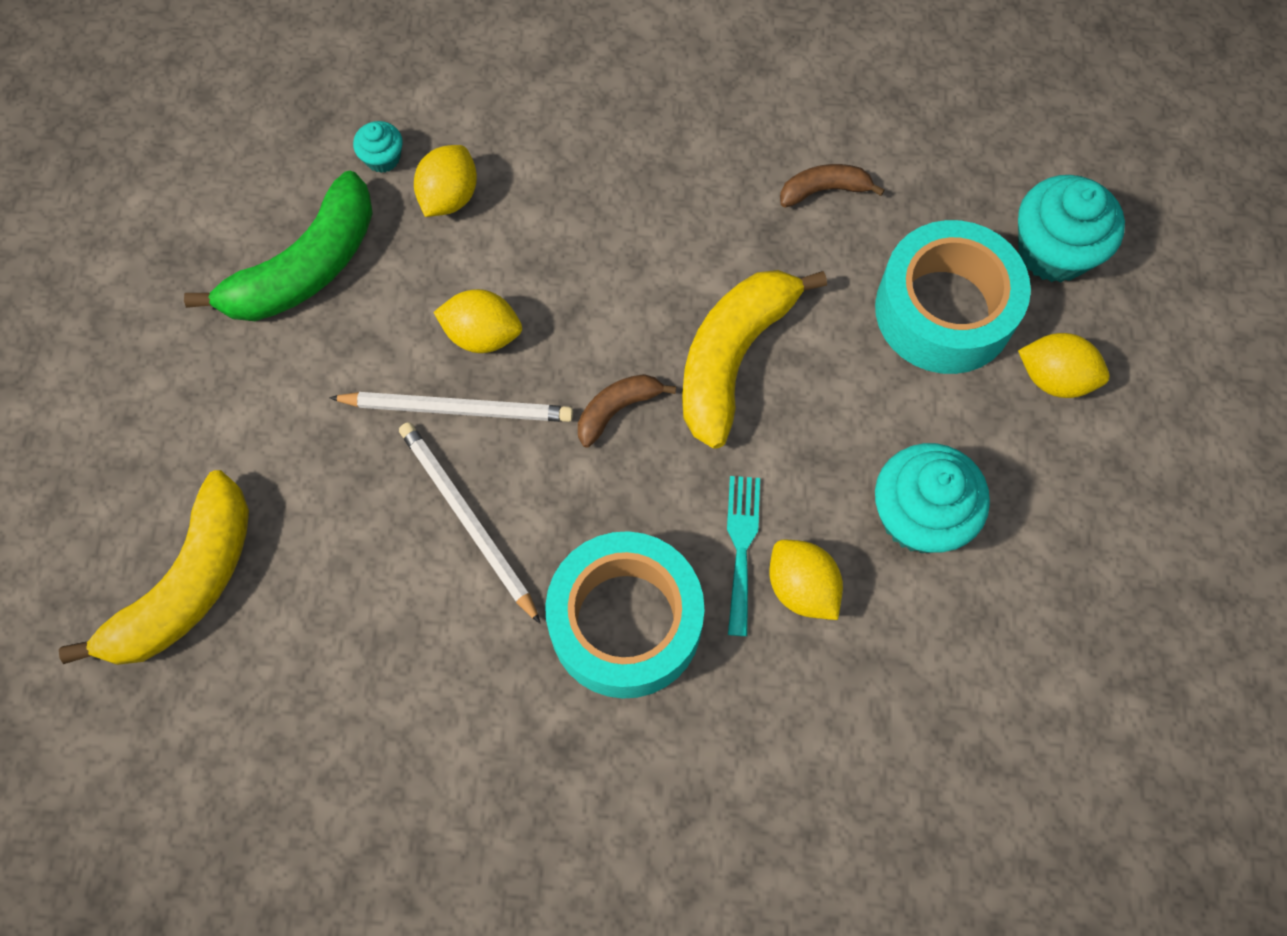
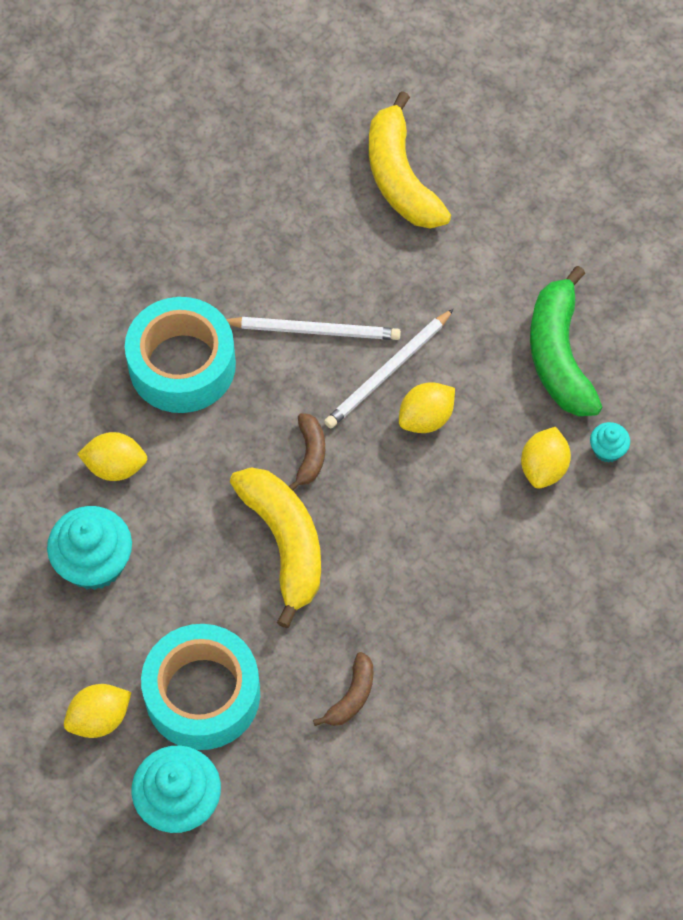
camera: 130 degrees right, 5 degrees down
(449, 197) = (543, 468): yellow lemon -> yellow lemon turned 45 degrees clockwise
(741, 546) = (168, 455): turquoise fork -> none

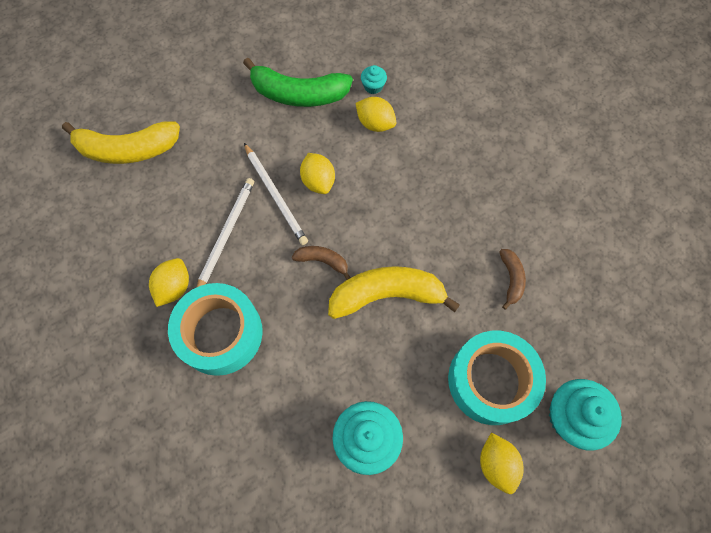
camera: 75 degrees left, 5 degrees up
(115, 466) = (290, 404): yellow lemon -> yellow lemon (174, 287)
(351, 696) = (511, 279): brown banana -> brown banana turned 45 degrees clockwise

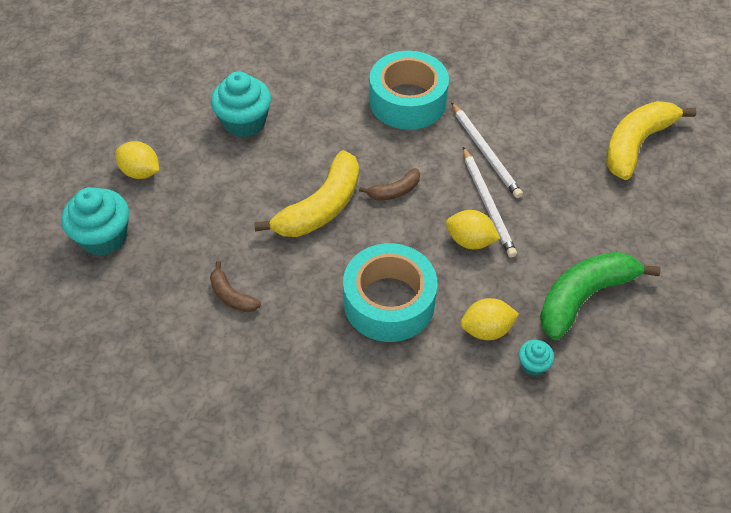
camera: 135 degrees right, 15 degrees down
(174, 287) = (473, 99): yellow lemon -> none
(275, 195) = (487, 204): white pencil -> white pencil turned 120 degrees counterclockwise
(491, 380) = (186, 214): turquoise tape -> turquoise tape (389, 302)

